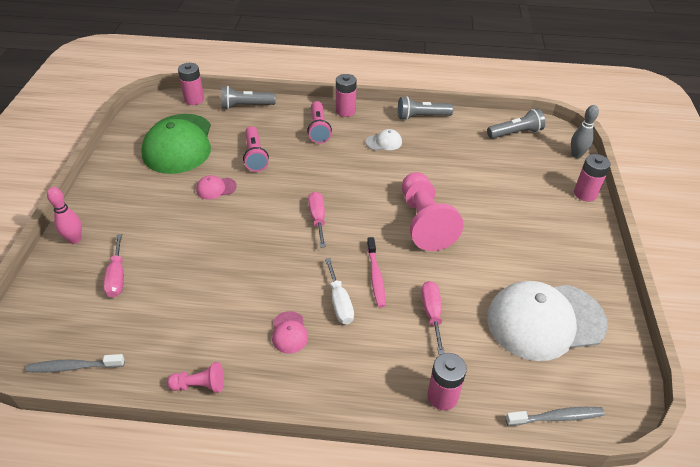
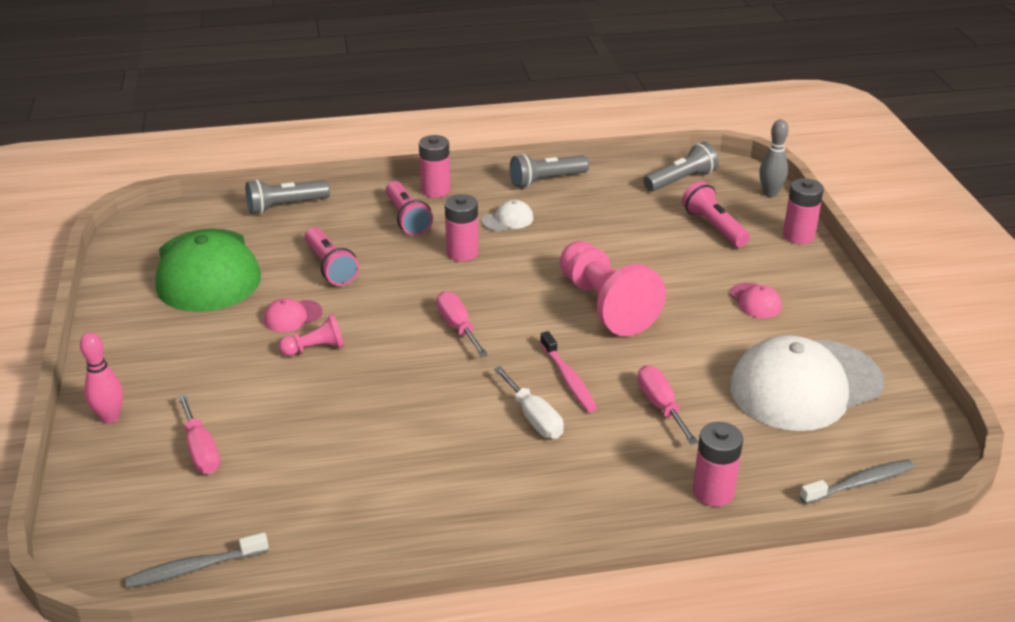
camera: 15 degrees left, 10 degrees down
(194, 99) = (201, 210): pink battery -> pink battery (462, 253)
(200, 385) = (388, 549): pink pawn -> pink pawn (316, 348)
(289, 332) = (482, 465): pink cap -> pink cap (755, 301)
(525, 174) = (713, 227): none -> pink flashlight

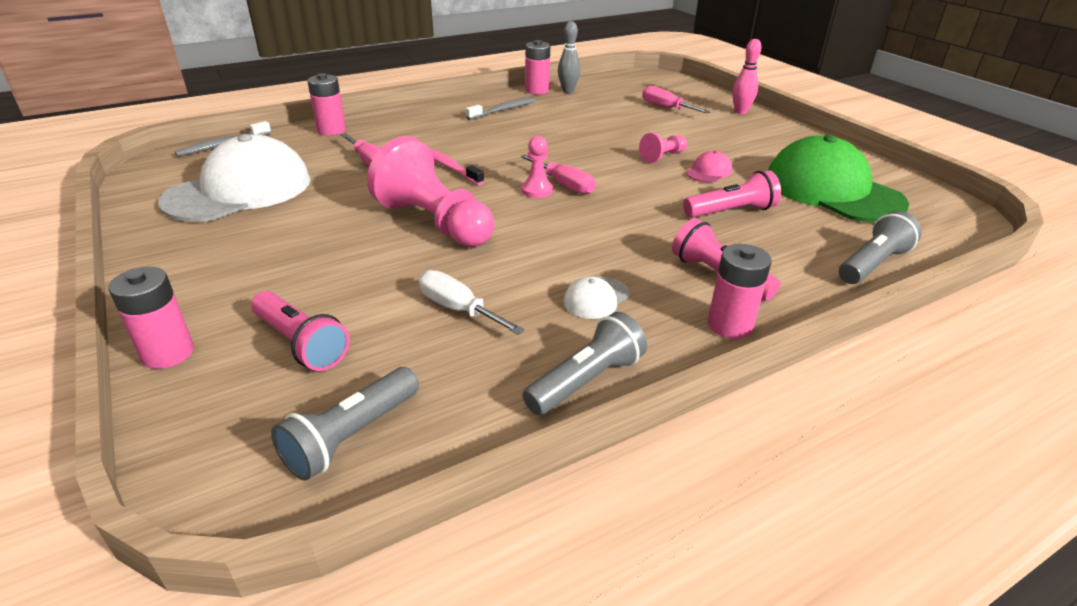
camera: 160 degrees right, 0 degrees up
(194, 568) = (610, 79): grey toothbrush -> grey toothbrush (503, 110)
(330, 267) = (731, 211): pink flashlight -> pink flashlight turned 120 degrees clockwise
(462, 253) = (616, 247): pink battery -> pink battery (537, 90)
(490, 325) = (537, 190): none -> pink pawn
(534, 418) = (466, 145): white screwdriver -> white screwdriver (458, 309)
(755, 301) = (266, 252): pink cap -> none
(770, 193) = (180, 440): grey bowling pin -> grey bowling pin (568, 91)

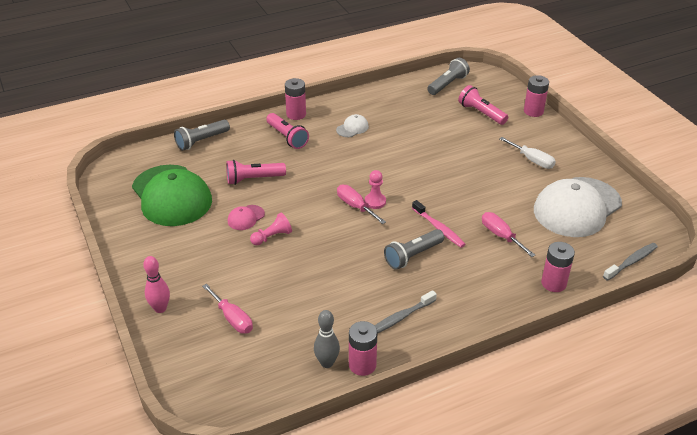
camera: 175 degrees left, 5 degrees up
(434, 222) = (439, 176): pink pawn -> none
(458, 309) = (417, 125): white screwdriver -> white screwdriver (532, 160)
(586, 380) = (364, 97): grey flashlight -> grey flashlight (413, 256)

